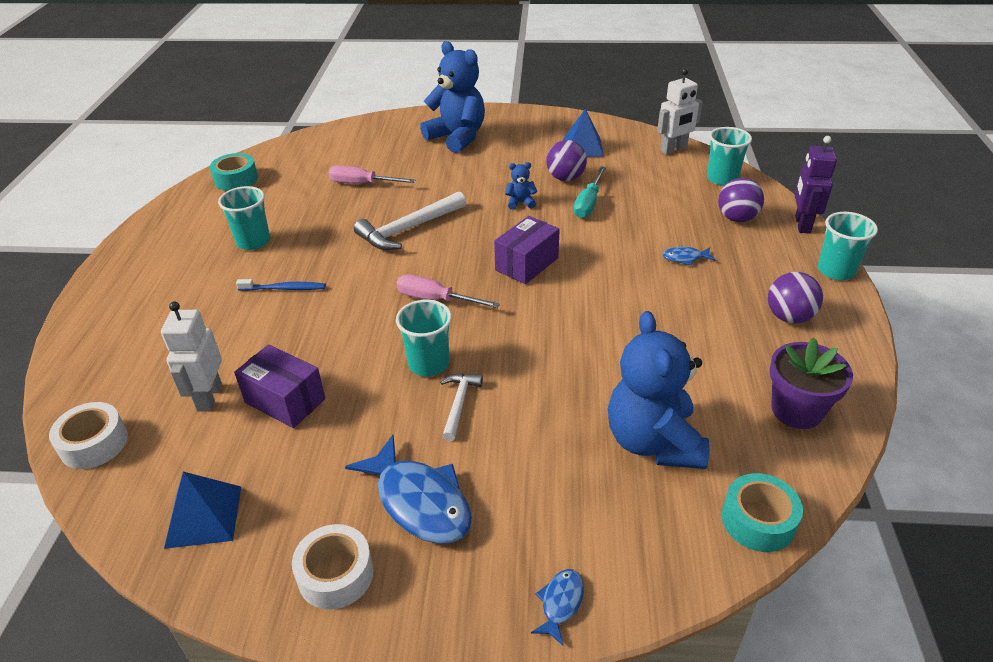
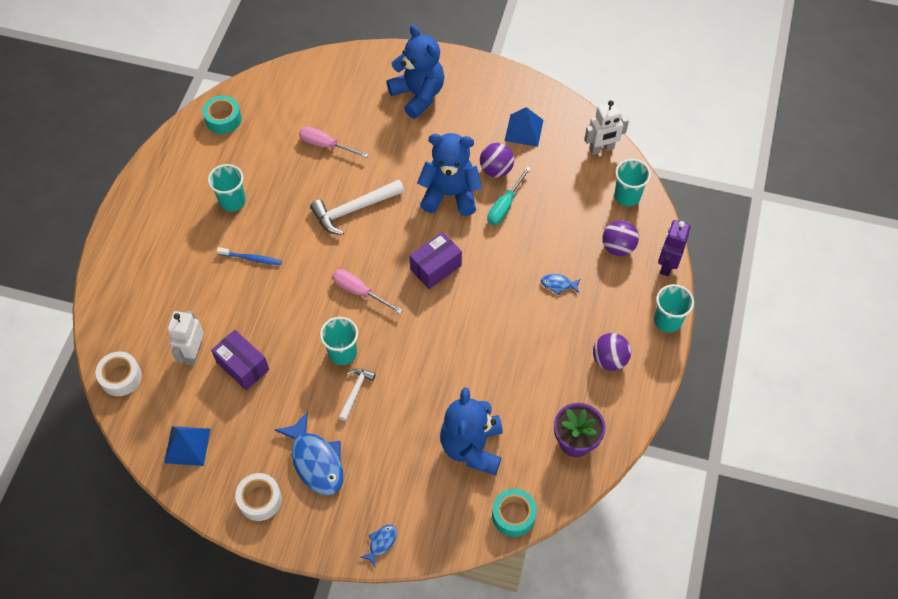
camera: 10 degrees right, 20 degrees up
(520, 203) = (450, 194): blue teddy bear -> blue teddy bear, size x2.40

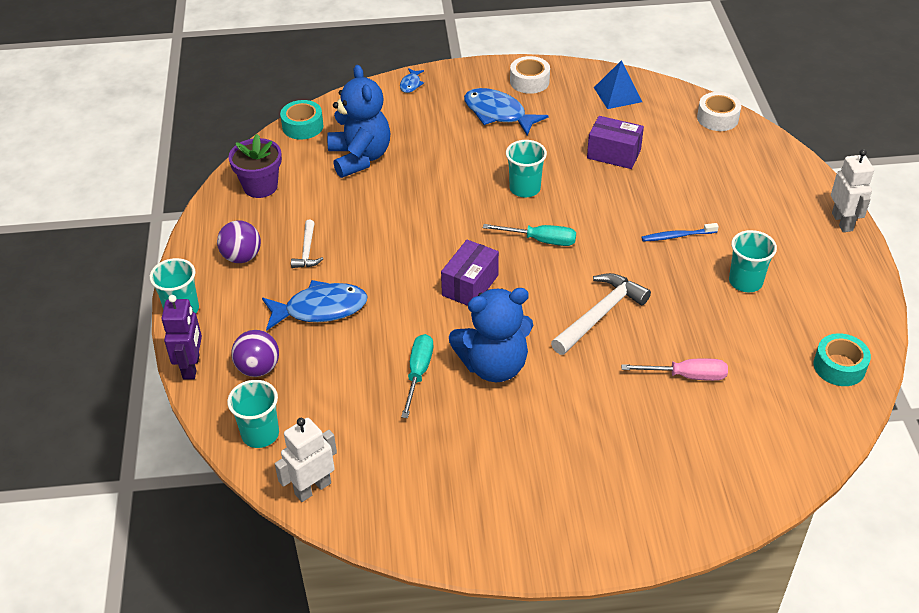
camera: 160 degrees right, 15 degrees down
(193, 353) = (668, 150): white robot -> white robot (842, 222)
(355, 392) = (493, 165): white hammer -> white hammer (307, 251)
(359, 292) = (540, 240): pink screwdriver -> turquoise screwdriver
(418, 95) = (609, 483): blue teddy bear -> none
(496, 170) = (449, 413): purple ball -> none
(524, 130) = (433, 480): blue pyramid -> none
(558, 284) = (320, 309): blue fish -> blue fish, size x2.12

